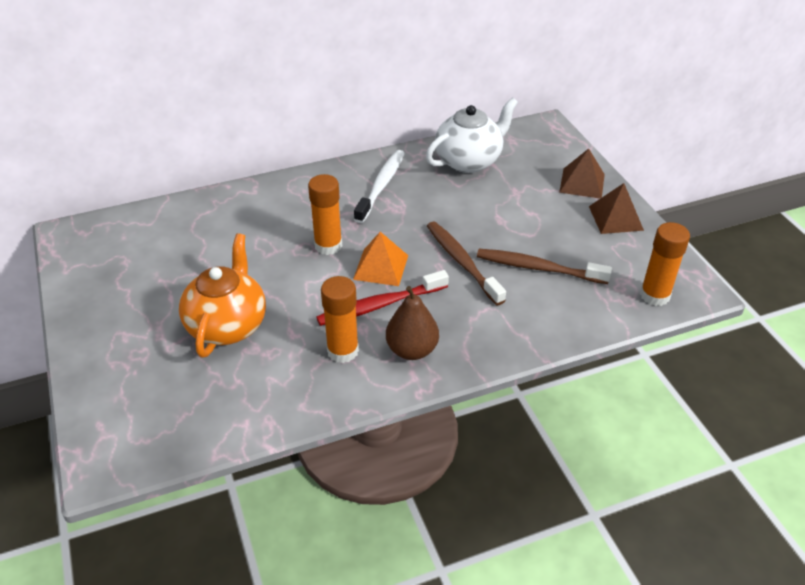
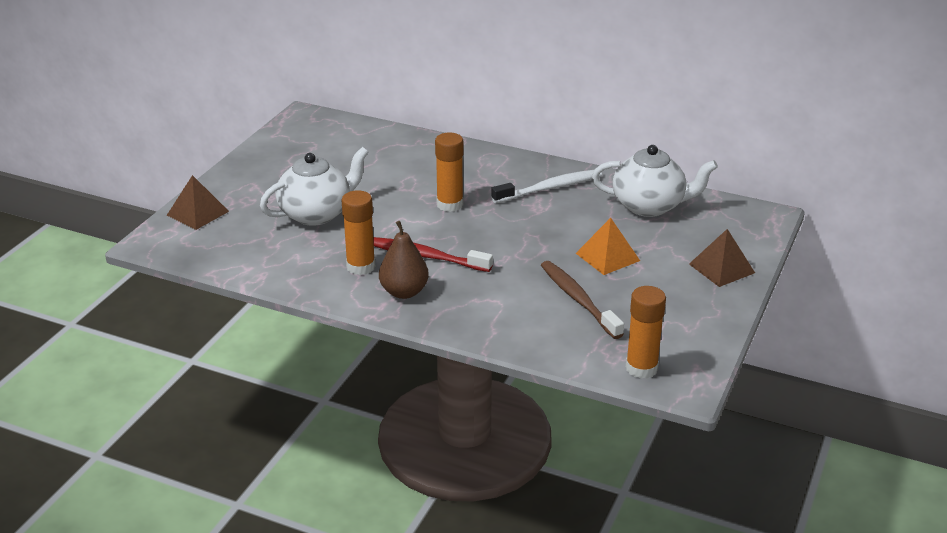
camera: 45 degrees right, 10 degrees down
(228, 325) = (317, 214): orange teapot -> white teapot
(380, 267) = (464, 236): orange pyramid -> orange pyramid (607, 257)
(462, 262) = (526, 264): brown toothbrush -> none
(615, 218) = (706, 305): brown pyramid -> brown pyramid (198, 213)

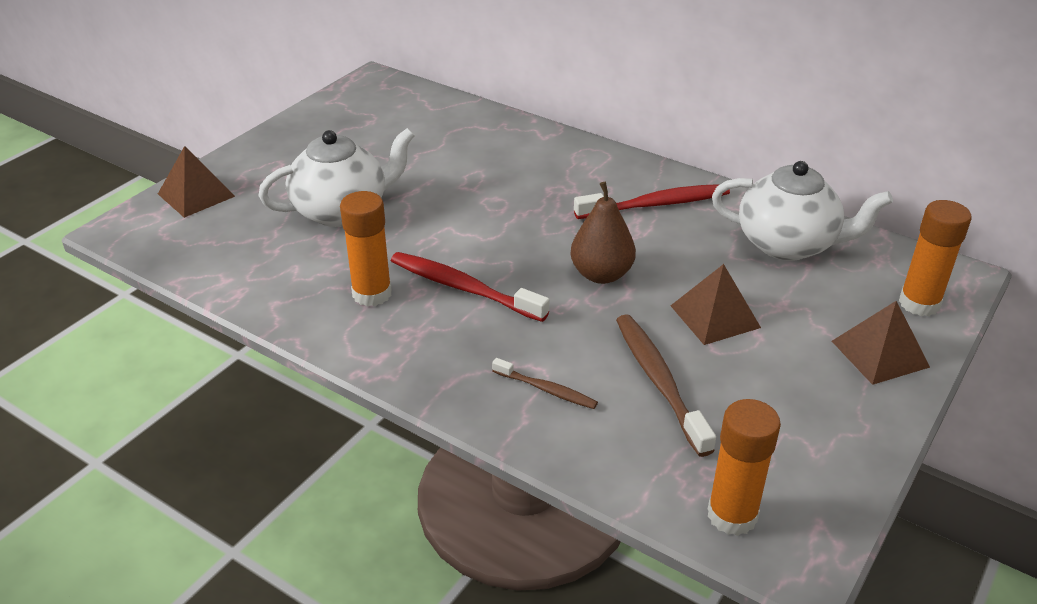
camera: 10 degrees right, 5 degrees up
(404, 292) = (417, 340): brown pear -> brown pear (601, 274)
(450, 204) = (517, 215): orange glue stick -> orange glue stick (919, 303)
(503, 312) = (546, 389): none -> brown toothbrush
(550, 188) = (656, 204): white toothbrush -> red toothbrush
(607, 257) = (715, 316): orange pyramid -> brown pyramid

